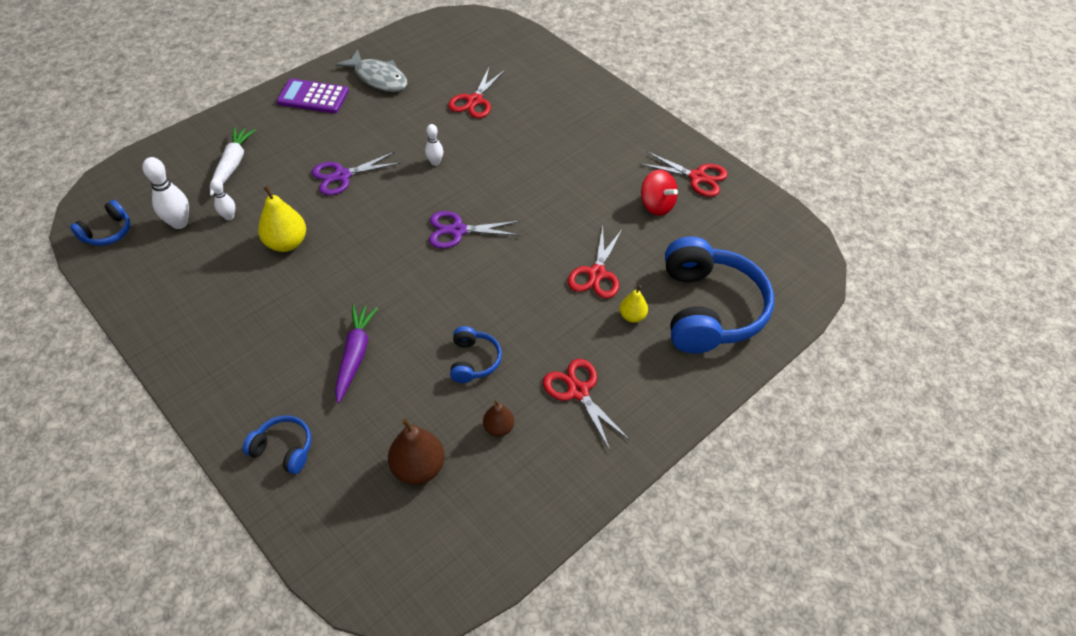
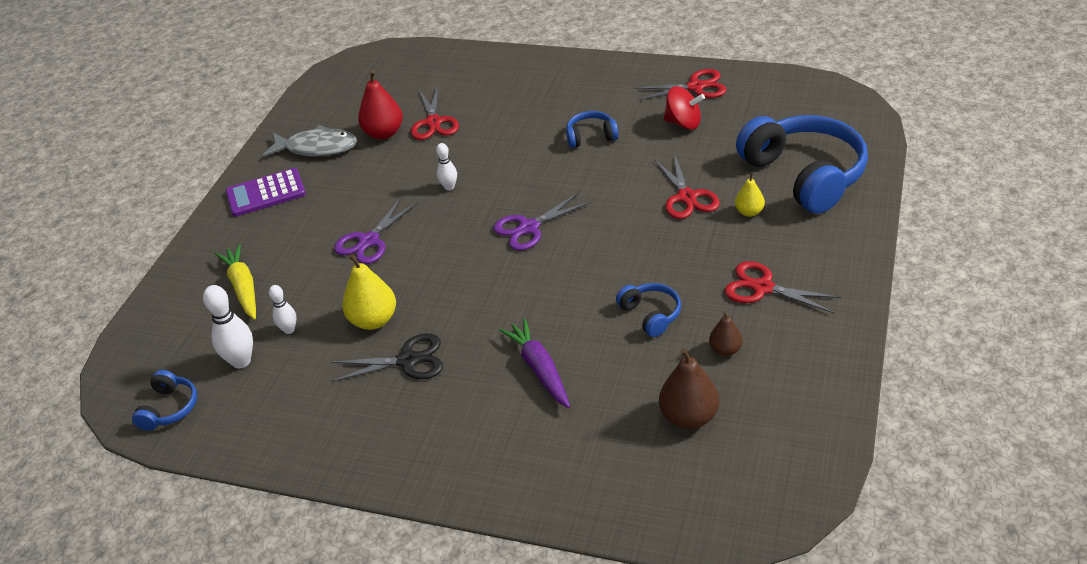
camera: 25 degrees left, 10 degrees down
(232, 165) = (243, 287): white carrot -> yellow carrot
(278, 290) = (407, 360): none -> black scissors
(283, 449) = (552, 474): blue headphones -> blue headphones (591, 136)
(433, 91) = (384, 133): none -> red pear

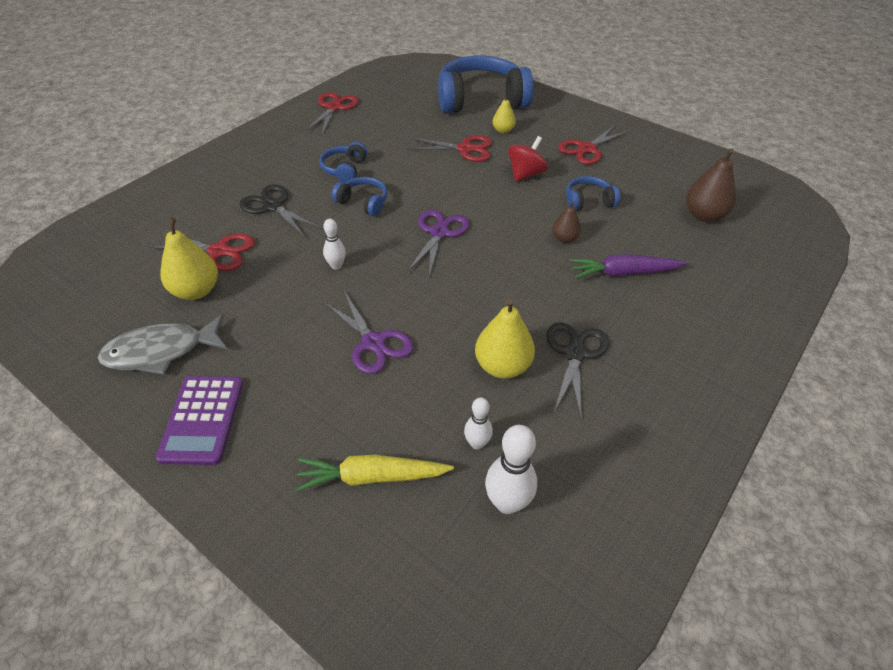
camera: 75 degrees left, 5 degrees up
(169, 408) = (558, 604): blue headphones -> blue headphones (363, 202)
(317, 148) = (161, 352): grey fish -> grey fish turned 135 degrees counterclockwise
(384, 133) = (196, 291): red pear -> yellow pear
(507, 122) = (273, 206): none -> black scissors
(529, 228) = (439, 233): purple scissors -> purple scissors turned 150 degrees counterclockwise
(683, 123) = (374, 125): red spinning top -> red spinning top (525, 174)
(725, 350) = (642, 181): brown pear -> brown pear (564, 238)

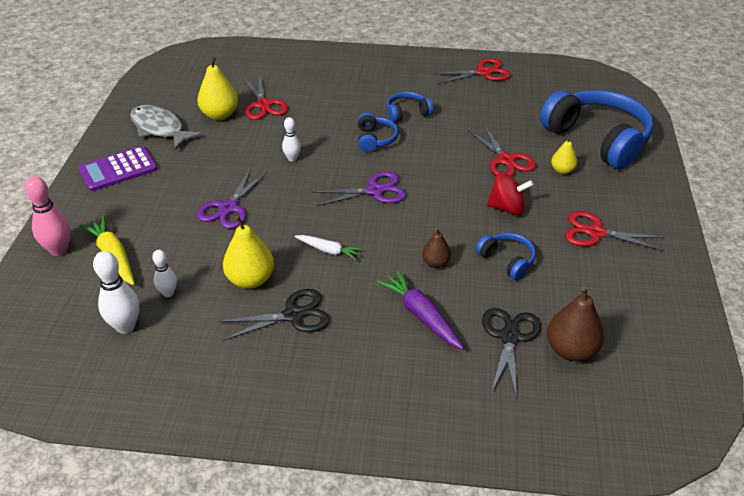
camera: 60 degrees right, 5 degrees down
(273, 206) = (330, 103): black scissors -> black scissors (509, 337)
(312, 536) = (59, 250): none -> pink bowling pin
(500, 295) = (328, 250): none -> white carrot

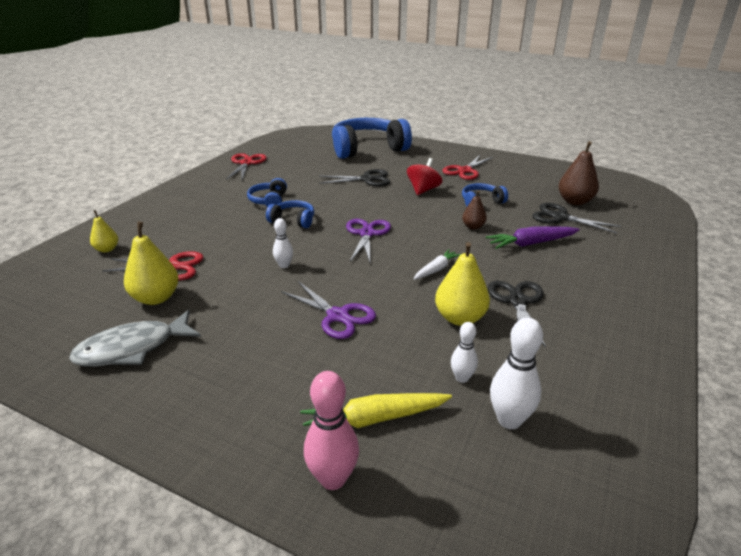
camera: 70 degrees left, 10 degrees down
(118, 169) = (189, 397): purple calculator -> none
(505, 160) = (367, 179): red scissors -> black scissors
(562, 170) = (393, 165): yellow pear -> yellow pear (107, 249)

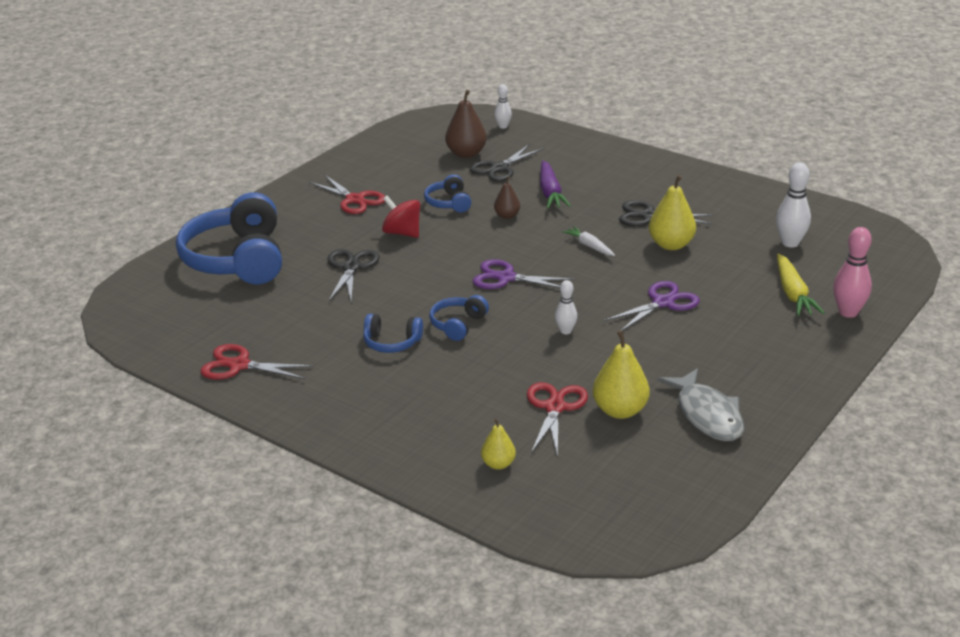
camera: 80 degrees left, 0 degrees up
(462, 378) = (747, 254): white bowling pin -> white bowling pin (503, 126)

